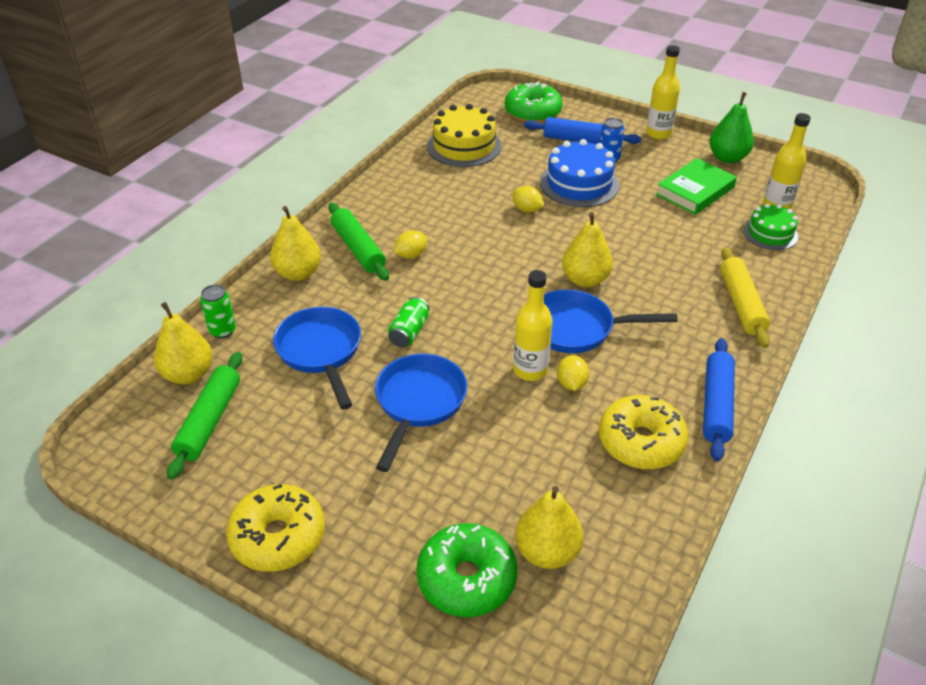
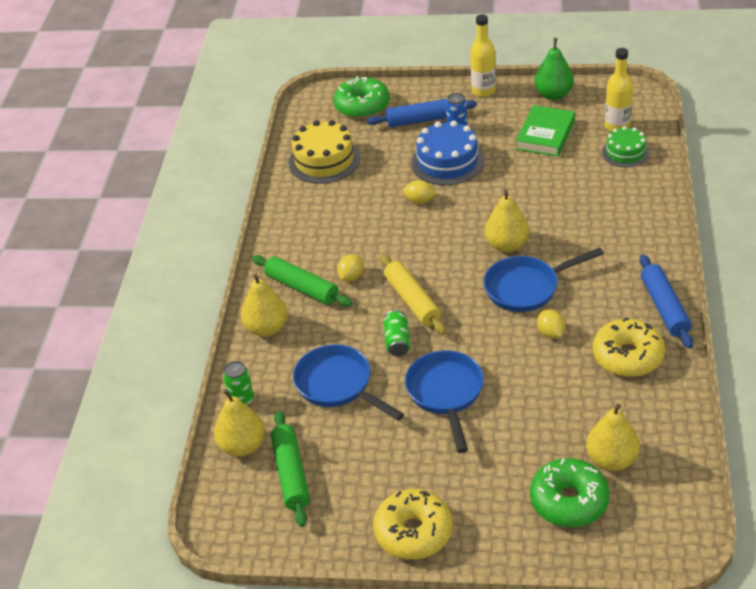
camera: 20 degrees left, 0 degrees up
(530, 370) = (513, 335): yellow bottle -> none
(741, 304) = (637, 221): yellow rolling pin -> yellow rolling pin (412, 301)

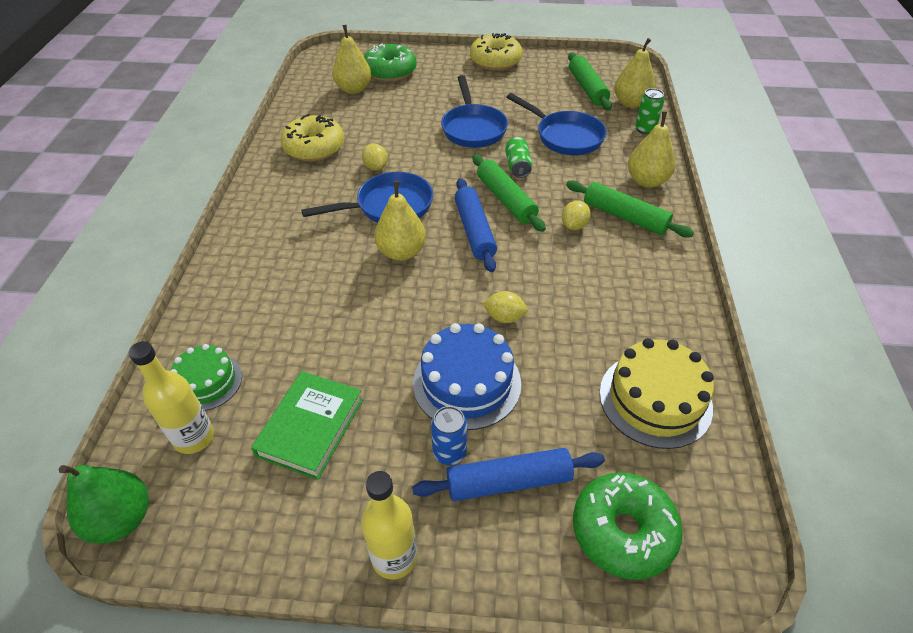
camera: 175 degrees right, 5 degrees up
(412, 301) = (506, 199): yellow rolling pin -> green rolling pin
(553, 95) = (268, 531): green pear -> green pear (121, 519)
(664, 307) = (263, 183): blue rolling pin -> blue rolling pin (474, 231)

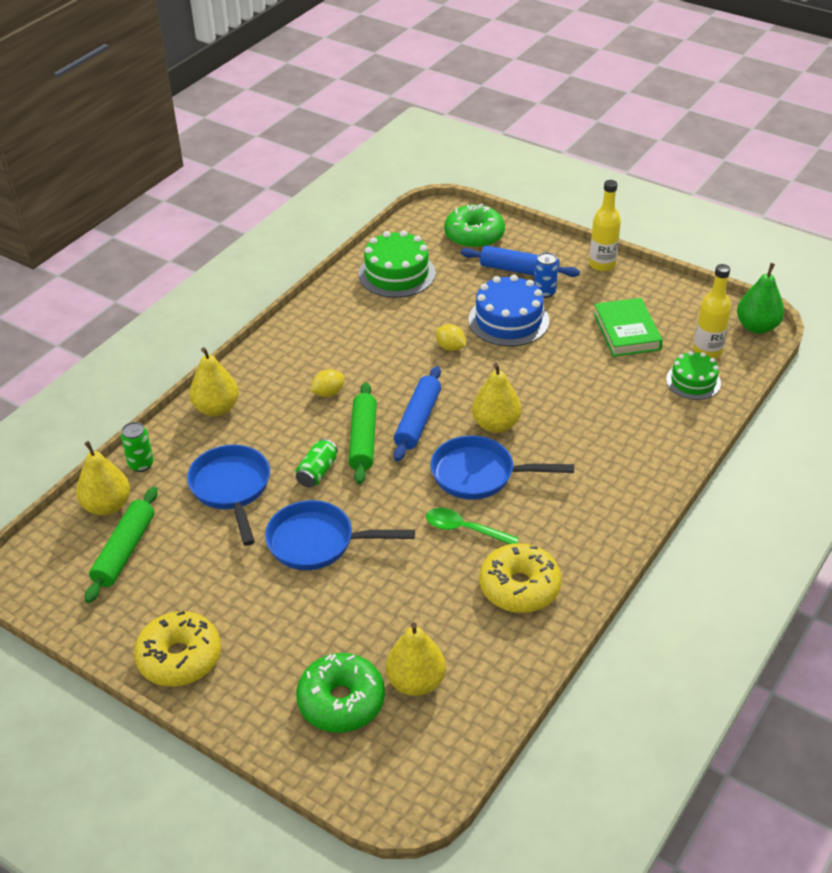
camera: 150 degrees left, 5 degrees down
(311, 427) = (626, 332): green book -> green book turned 60 degrees counterclockwise
(376, 167) = (464, 529): yellow lemon -> green spoon
(473, 128) = (318, 542): blue pan -> blue pan turned 105 degrees counterclockwise
(624, 217) = (277, 384): green rolling pin -> none
(655, 399) = (397, 274): yellow cake -> green cake

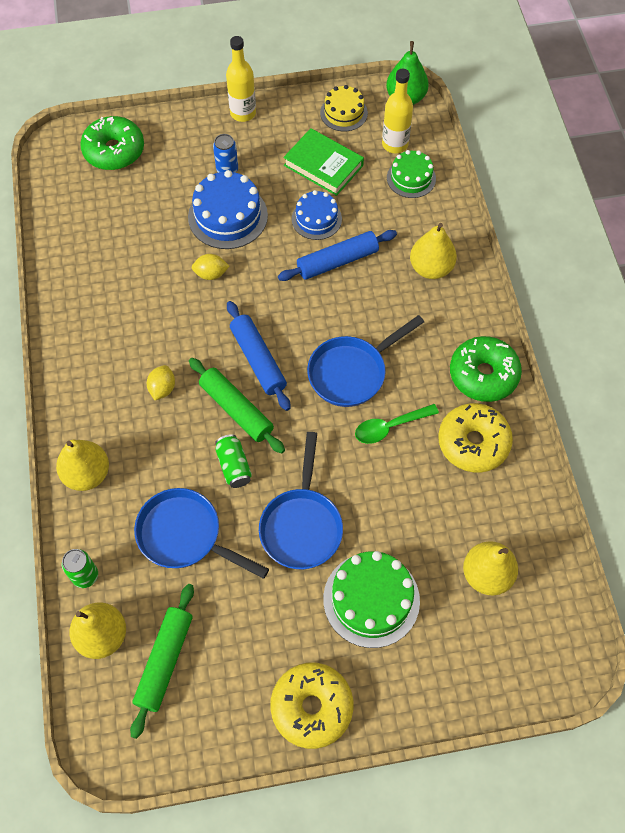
camera: 45 degrees left, 20 degrees up
(124, 551) = (164, 661): green rolling pin -> green rolling pin turned 45 degrees clockwise
(318, 542) = (302, 525): blue pan -> blue pan turned 45 degrees counterclockwise
(341, 701) = (457, 634): green donut -> green donut (483, 375)
(397, 274) = (91, 233): green cake -> green cake (371, 599)
(496, 425) = (318, 319): yellow pear -> yellow pear (431, 268)
(519, 270) = (186, 162): blue rolling pin -> blue rolling pin (337, 261)
(577, 362) = (316, 219): none -> blue cake
(688, 308) = (343, 113): none -> yellow cake

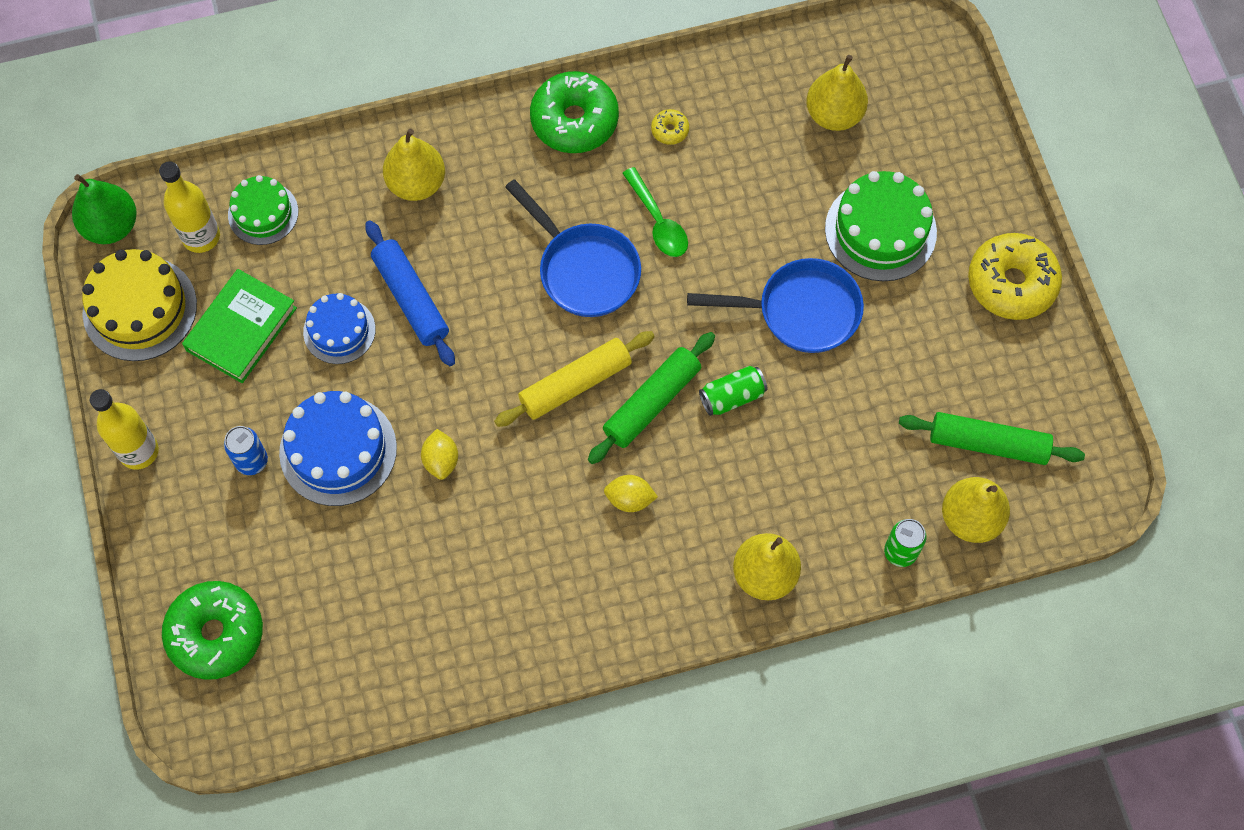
camera: 95 degrees left, 5 degrees up
(185, 536) = (832, 442): blue pan -> none
(258, 360) = (575, 384): blue rolling pin -> yellow rolling pin
(343, 113) = (140, 308): yellow cake -> yellow cake, size x1.58
(473, 443) = (670, 130): yellow donut -> yellow donut, size x0.43

